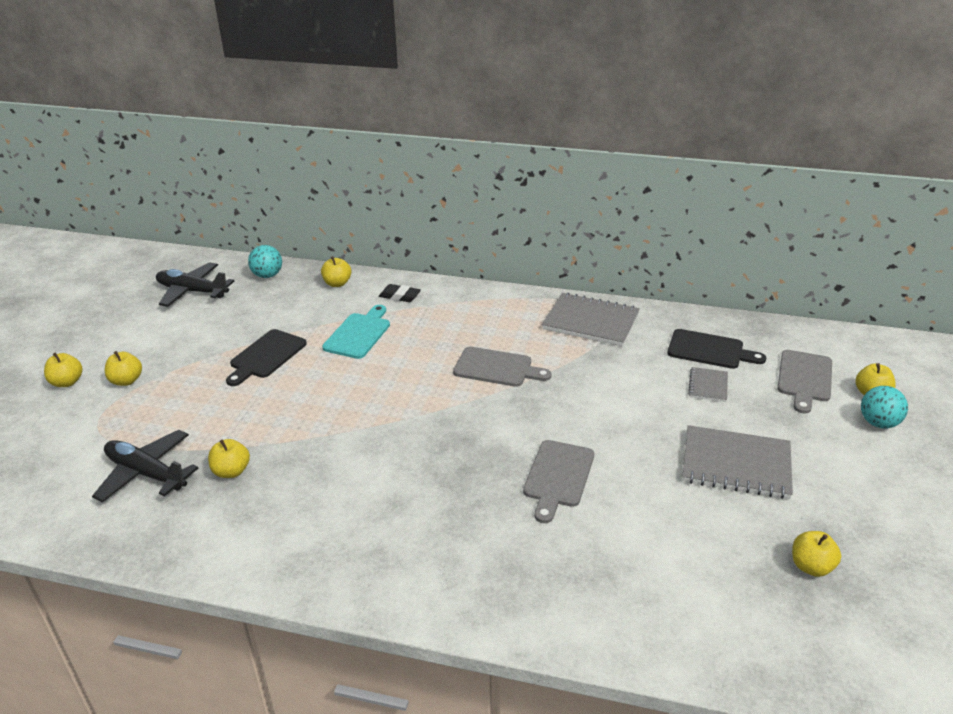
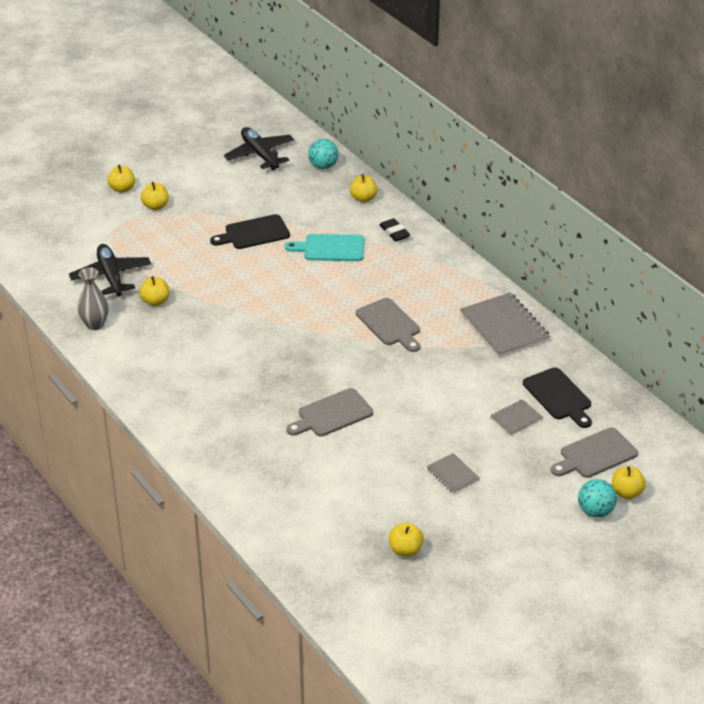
camera: 40 degrees right, 5 degrees up
(182, 536) = (95, 324): none -> grey vase
(358, 334) = (330, 248): turquoise cutting board -> turquoise cutting board turned 150 degrees counterclockwise
(736, 464) = (453, 474): grey notebook -> grey notebook, size x0.51

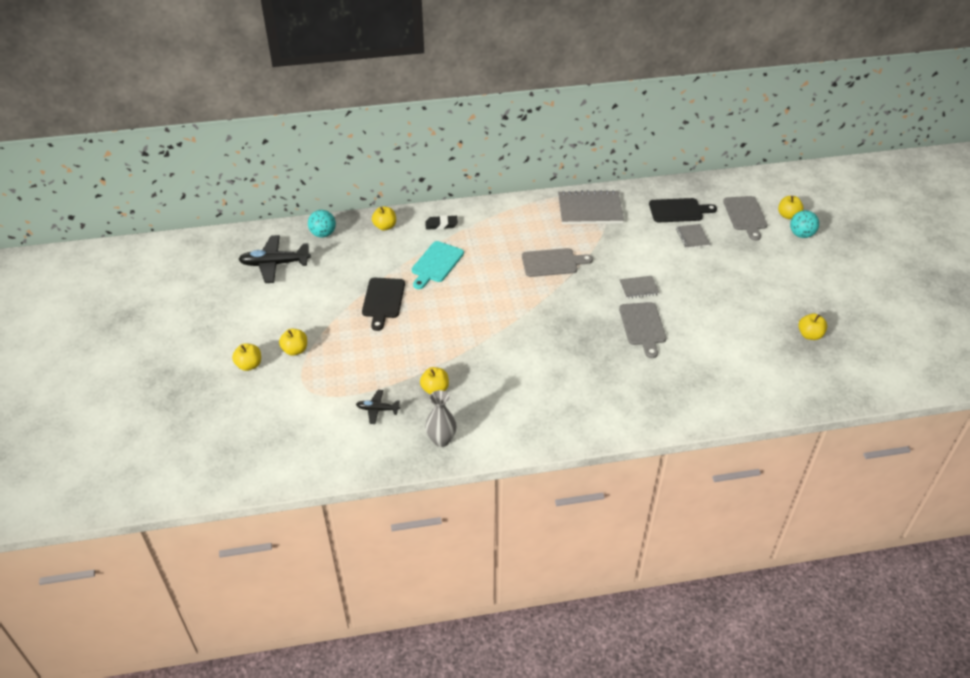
camera: 65 degrees left, 5 degrees up
(111, 276) = (377, 409): black plane -> black plane, size x0.54
(453, 474) = (738, 286): grey notebook -> grey notebook (638, 288)

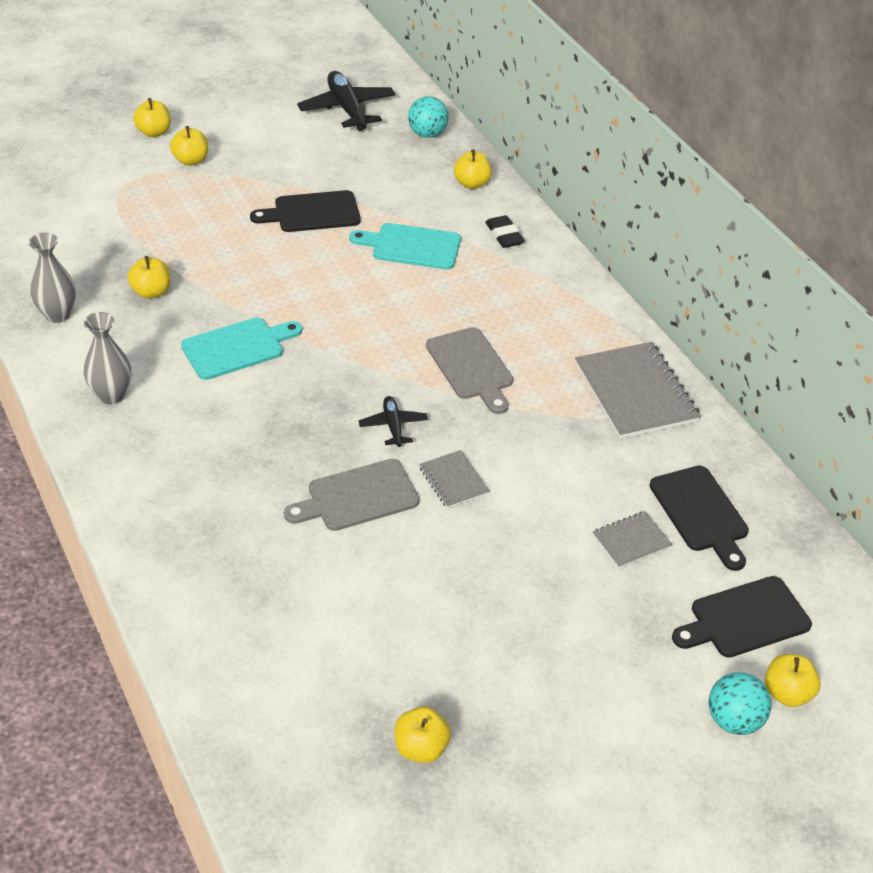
camera: 70 degrees right, 0 degrees up
(377, 409) = (101, 249): black plane -> black plane (393, 426)
(504, 356) = (237, 347): none -> turquoise cutting board
(531, 420) = (111, 395): none -> grey vase
(745, 215) = (745, 619): grey cutting board -> black cutting board

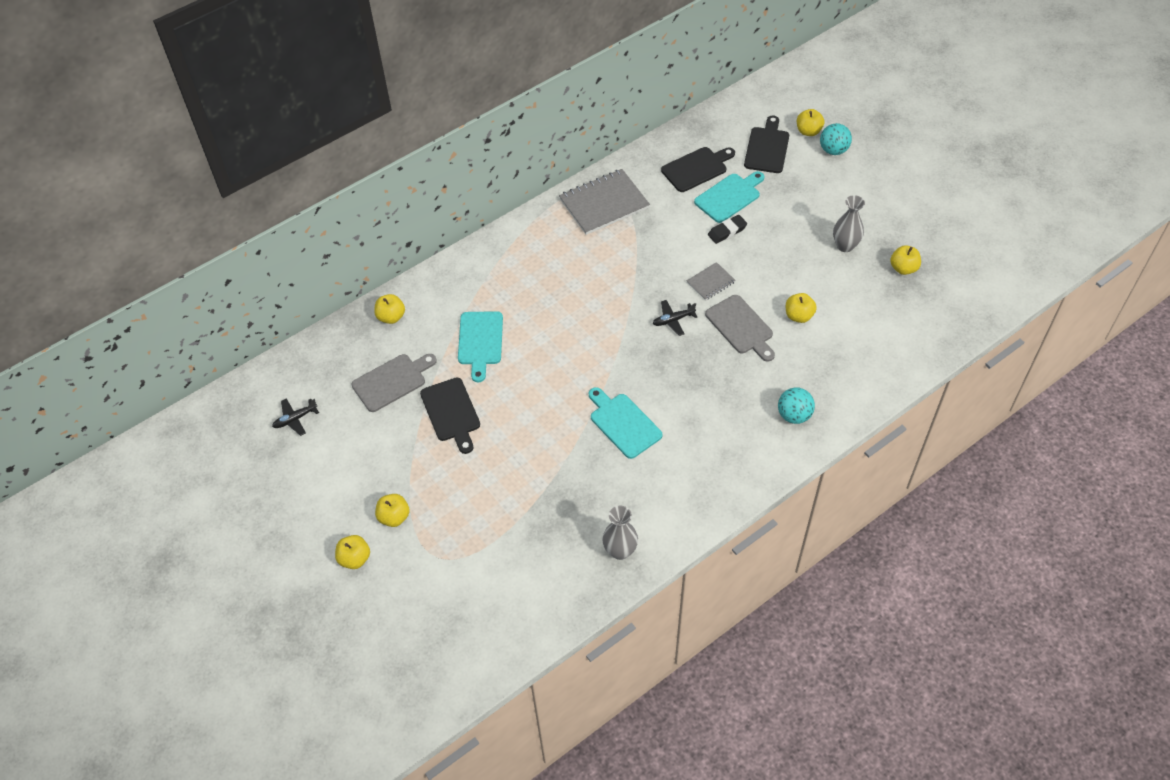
camera: 95 degrees left, 10 degrees up
(111, 395) = (695, 486): grey vase -> grey vase (845, 246)
(151, 292) = (576, 495): yellow apple -> yellow apple (798, 316)
(347, 109) = (295, 419): black plane -> black plane, size x0.54
(427, 134) = (325, 356): turquoise ball -> turquoise ball (794, 415)
(471, 367) = (604, 288): grey cutting board -> grey cutting board (392, 381)
(504, 235) = (454, 288): black eraser -> black eraser (727, 231)
(631, 541) = (729, 196): grey notebook -> turquoise cutting board
(745, 619) = (767, 148): black cutting board -> black cutting board turned 135 degrees counterclockwise

